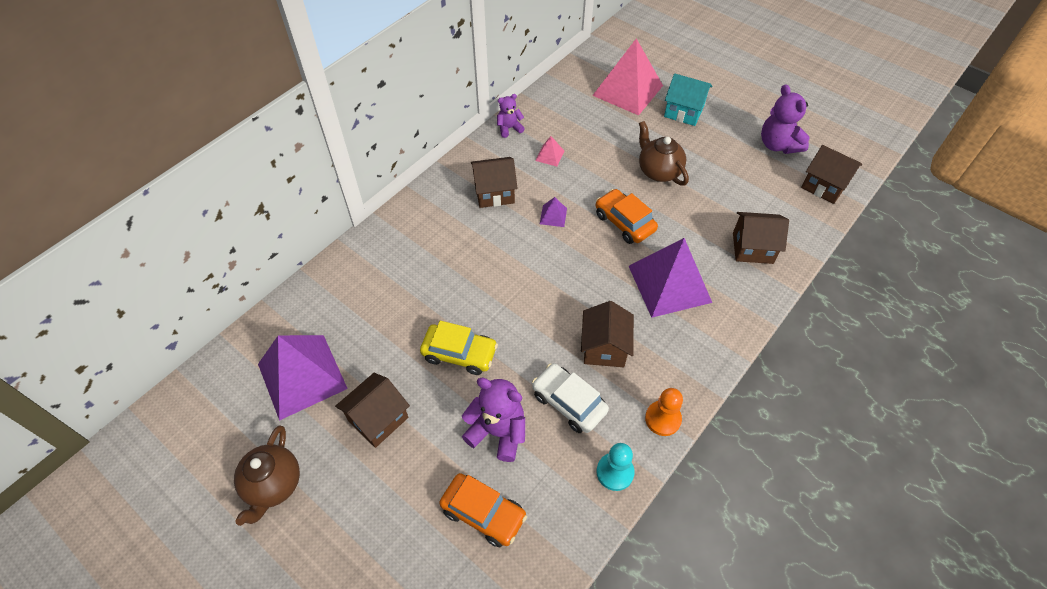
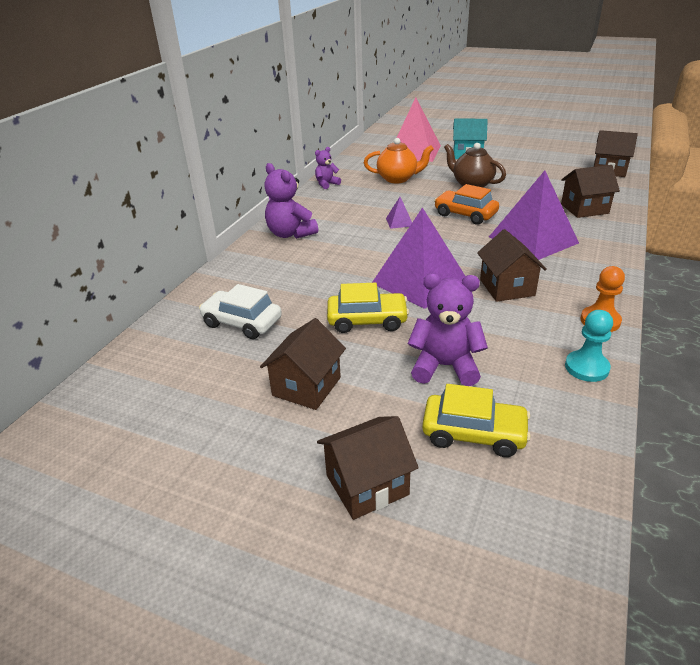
camera: 15 degrees left, 20 degrees down
(273, 485) = (205, 473): brown teapot -> none
(302, 376) = (200, 373): purple pyramid -> purple pyramid (419, 281)
(483, 513) = (473, 433): orange car -> yellow car
(494, 193) = (336, 219): brown house -> brown house (367, 485)
(549, 155) = (372, 192): pink pyramid -> none
(569, 402) = (501, 330): white car -> white car (242, 322)
(586, 139) = (398, 179): none -> orange teapot
(778, 145) = (555, 158): purple teddy bear -> purple teddy bear (290, 234)

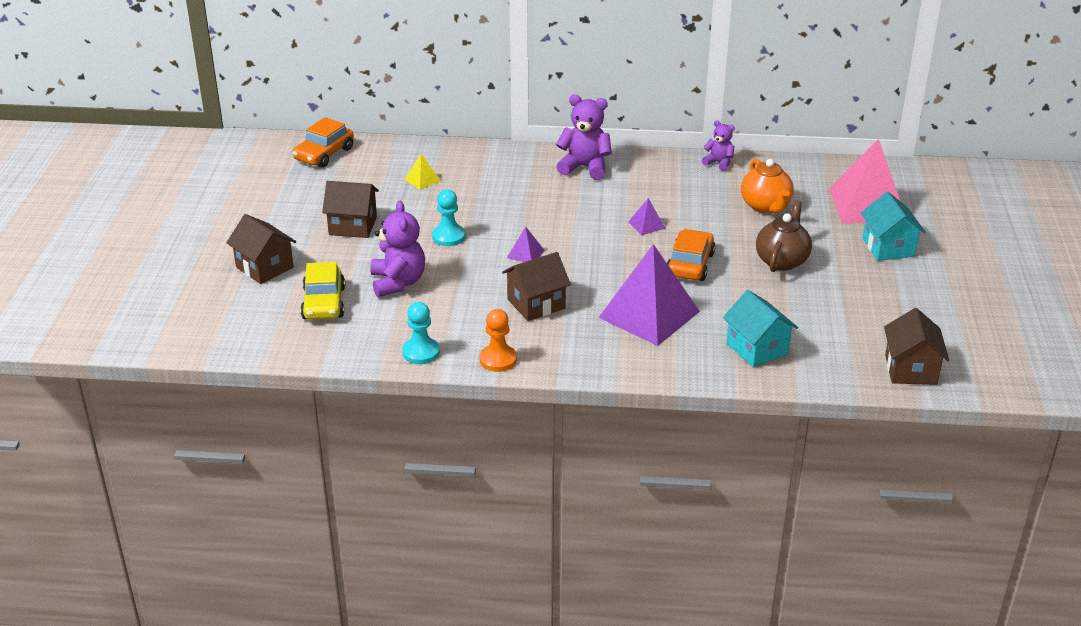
camera: 70 degrees right, 0 degrees up
(117, 391) = (324, 154): none -> orange car
(242, 322) = (422, 180): white car -> yellow pyramid
(290, 234) = (585, 167): purple teddy bear -> purple teddy bear turned 75 degrees clockwise
(367, 320) = (448, 237): yellow car -> turquoise pawn
(419, 281) = (525, 254): purple pyramid -> purple pyramid, size x0.41
(584, 209) = (757, 348): brown house -> turquoise house

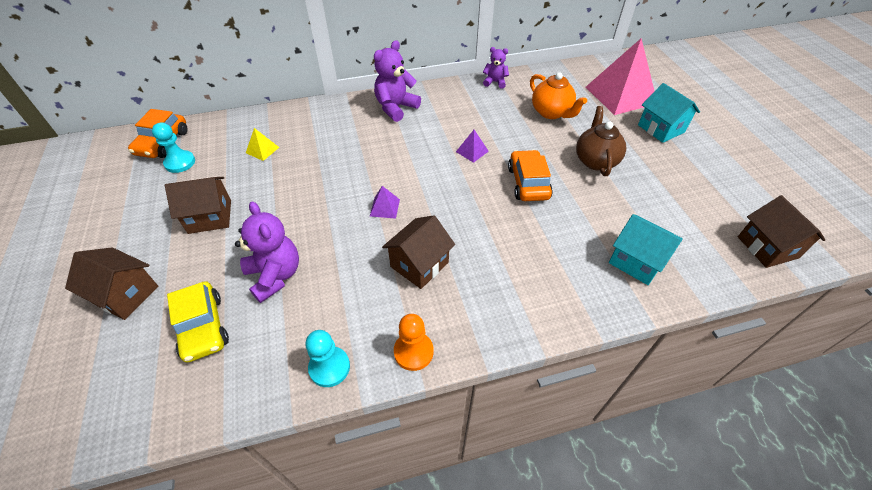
camera: 20 degrees left, 15 degrees up
(448, 237) = (307, 206): turquoise pawn -> turquoise pawn (180, 163)
(585, 167) = (396, 108): purple teddy bear -> purple teddy bear turned 45 degrees counterclockwise
(649, 314) = (525, 248): purple pyramid -> none

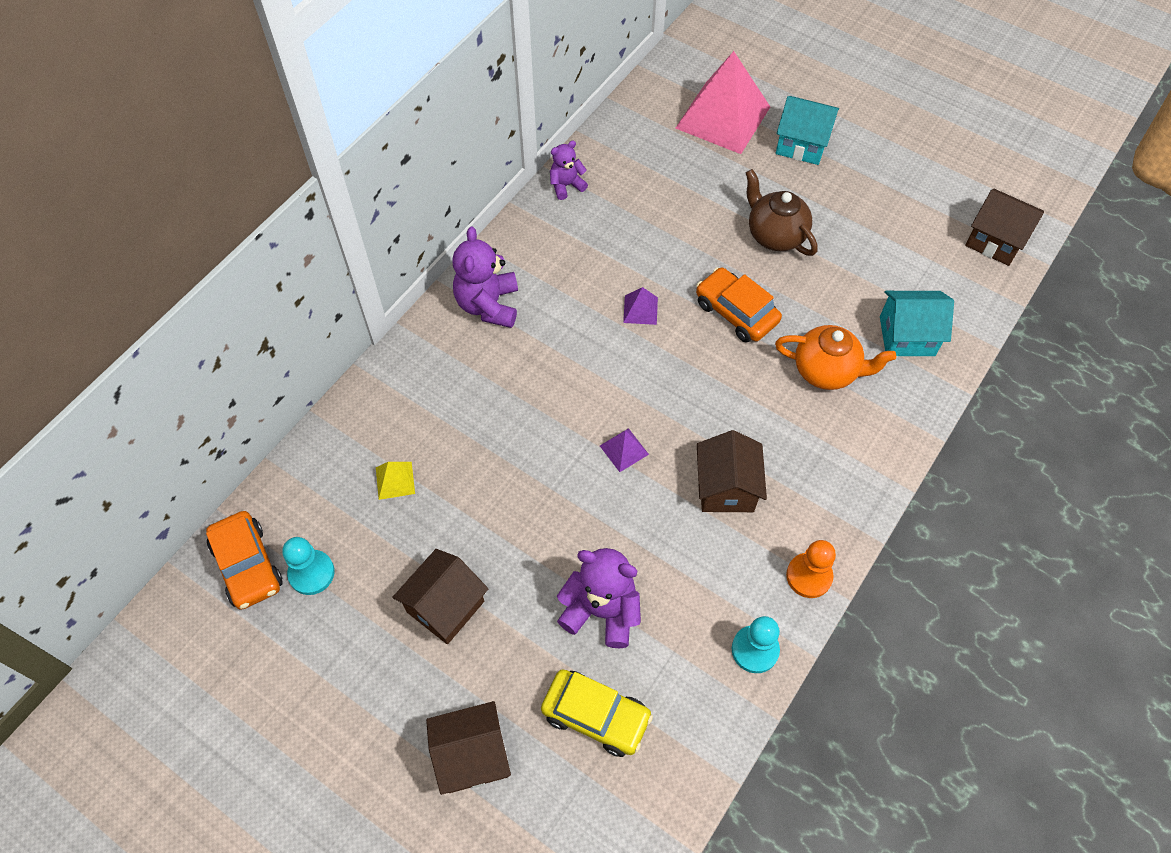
camera: 40 degrees left, 10 degrees up
(551, 112) = (673, 194): orange teapot -> orange teapot (826, 371)

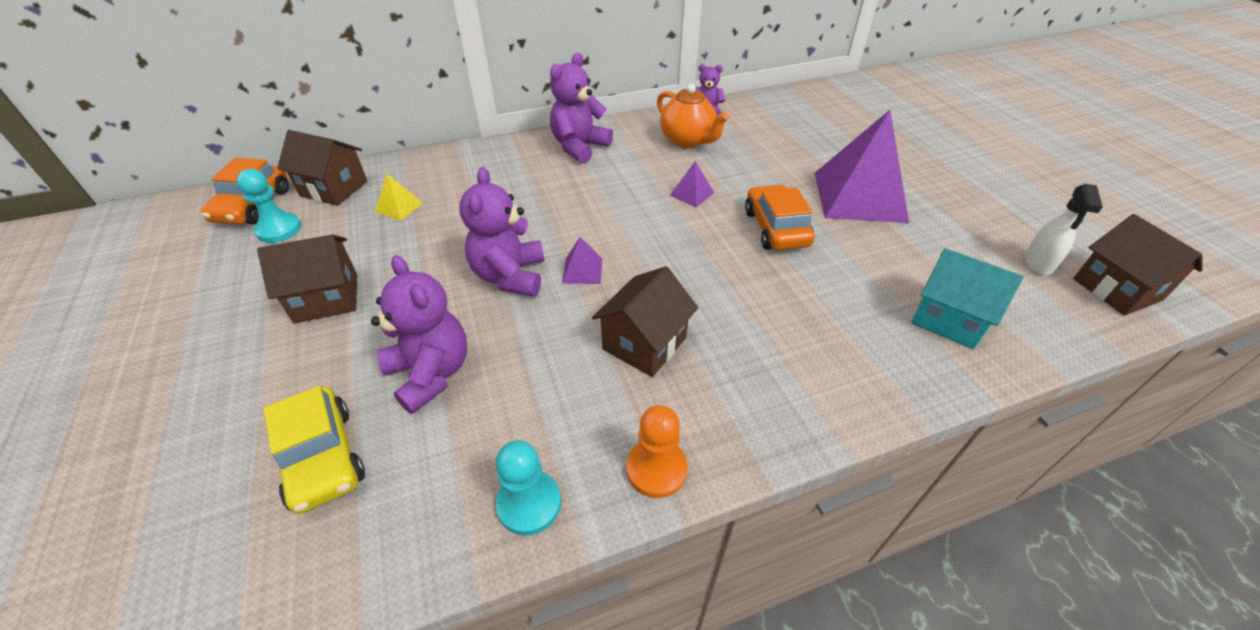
camera: 35 degrees right, 15 degrees down
(472, 755) = (197, 417): brown house -> brown house (334, 188)
(572, 491) = (510, 276): none -> purple teddy bear
(722, 117) = (870, 119): pink pyramid -> none
(775, 235) = (859, 196): brown teapot -> purple pyramid
(802, 144) = (933, 155): turquoise house -> none
(826, 371) = (832, 305): orange teapot -> orange teapot (688, 140)
(937, 242) = (1038, 263): none -> white spray bottle

